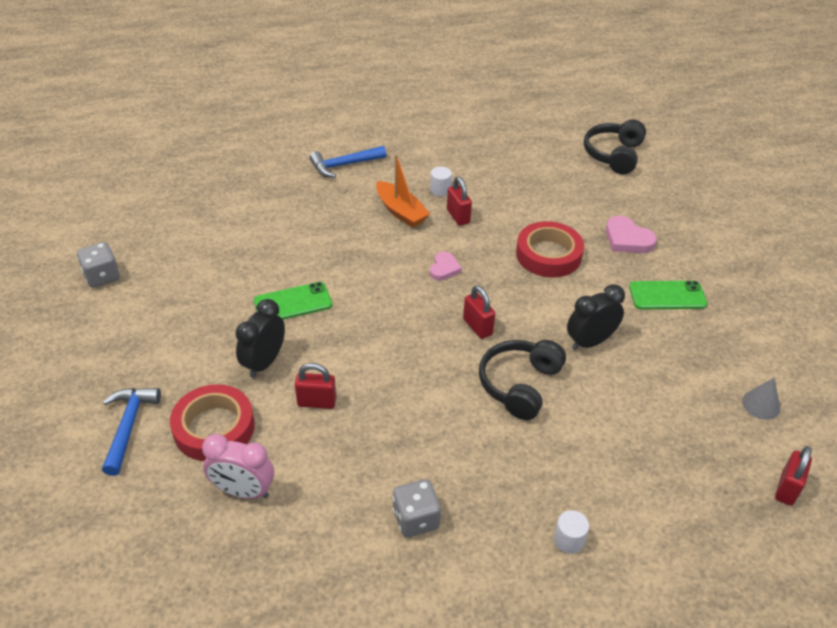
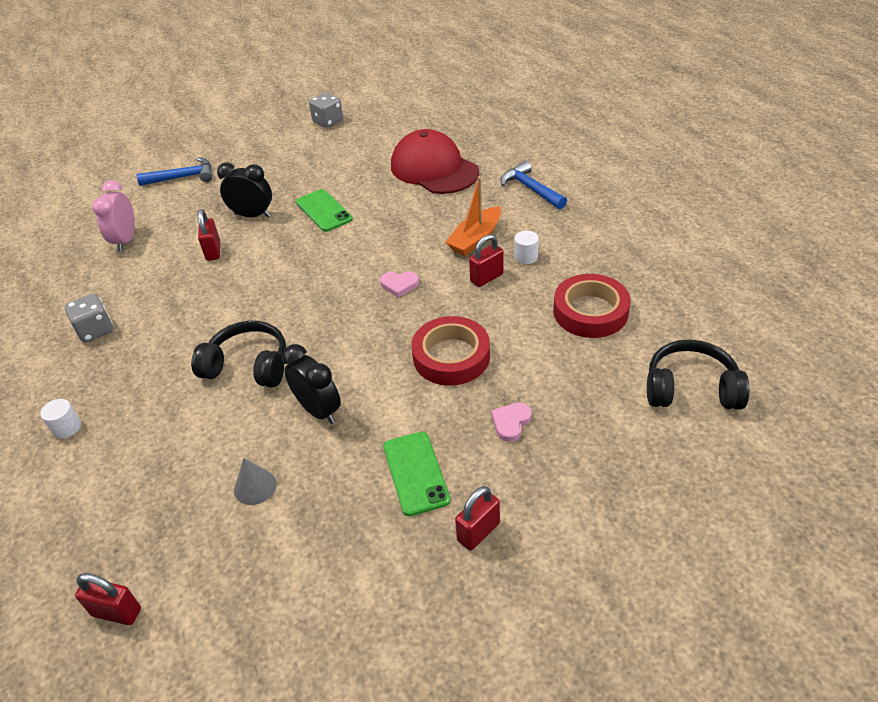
camera: 80 degrees right, 0 degrees up
(214, 428) = (184, 211): red tape -> red tape (590, 312)
(268, 214) = (434, 169): none -> red cap
(477, 327) = (321, 323): red padlock -> red padlock (478, 532)
(627, 239) = (511, 423): pink heart -> pink heart, size x0.66
(761, 404) = (244, 583): grey cone -> grey cone (255, 486)

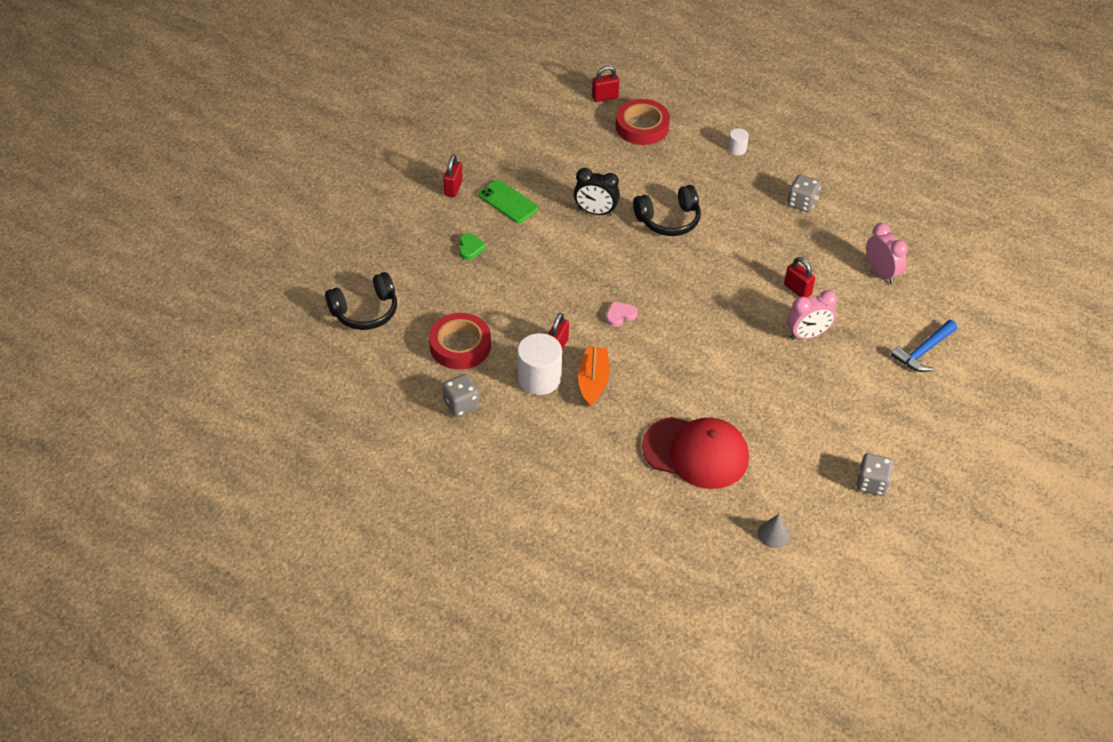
camera: 145 degrees right, 5 degrees up
(252, 215) = (807, 335): black clock -> pink clock
(255, 486) = (592, 163): grey cone -> grey cone (774, 534)
(324, 211) = (750, 363): green phone -> none
(451, 356) = (538, 275): red tape -> red tape (642, 126)
(511, 423) = (470, 248): pink heart -> green heart
(525, 257) = (539, 378): white cylinder -> white cylinder, size x2.02
(530, 189) = (583, 460): blue hammer -> none
(619, 259) = (461, 404): none -> grey dice

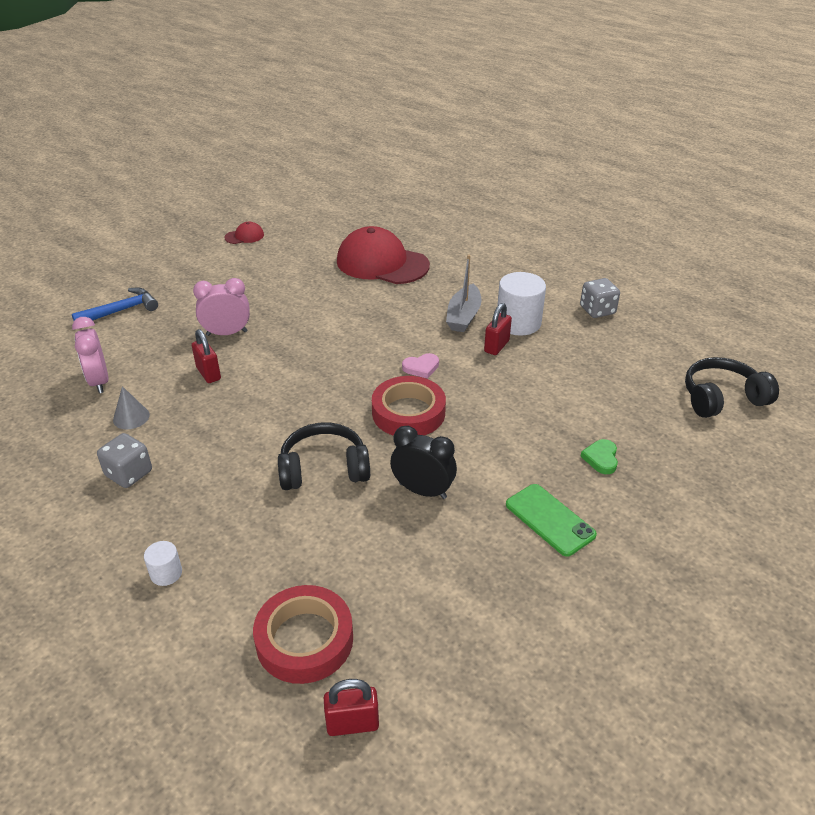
camera: 170 degrees left, 10 degrees down
(453, 188) = (636, 551): red padlock -> none
(460, 345) = (603, 356): red tape -> red tape (408, 413)
(593, 381) = (463, 316): orange boat -> grey boat
(774, 534) = (340, 219): grey cone -> grey cone (131, 417)
(872, 483) = (244, 236): grey dice -> red cap

